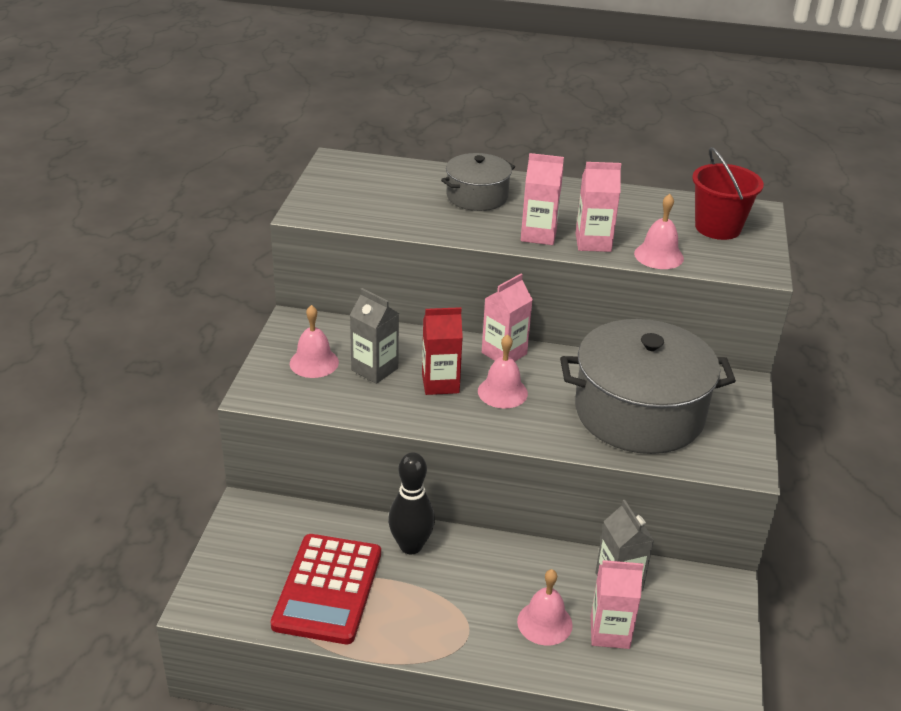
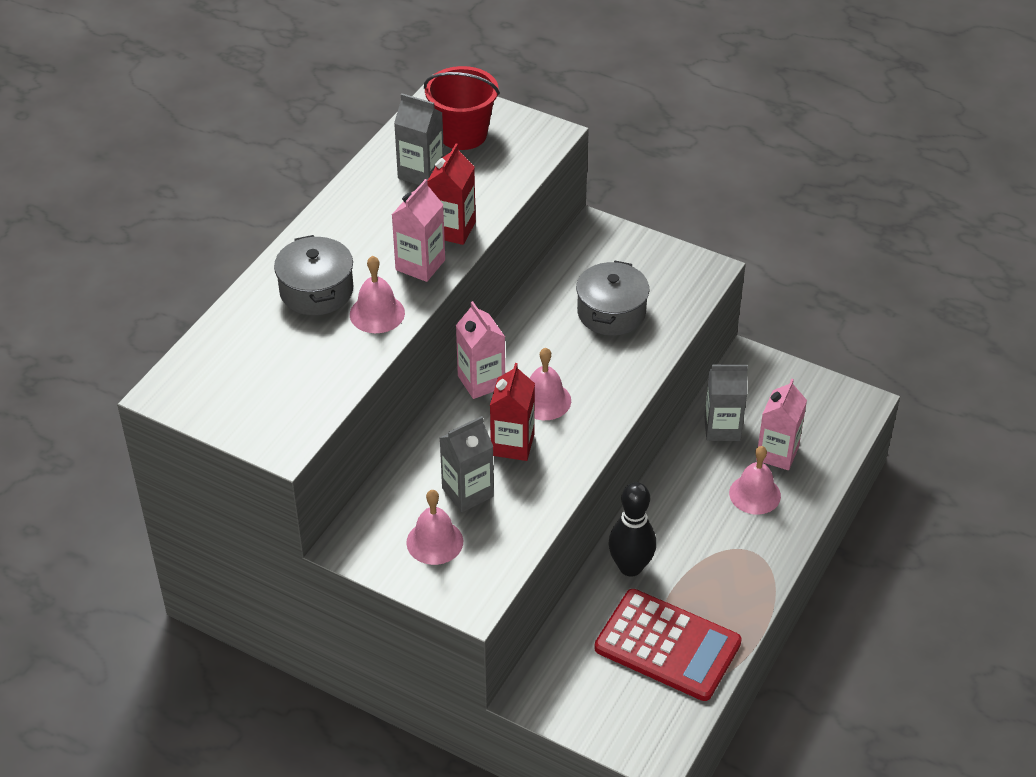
camera: 70 degrees left, 10 degrees up
(593, 242) = (452, 229): pink carton -> red carton
(639, 412) = (611, 312): grey pot -> grey pot, size x0.53
(650, 217) = (421, 173): none -> grey carton
(658, 256) = (496, 192): pink bell -> pink bell (377, 313)

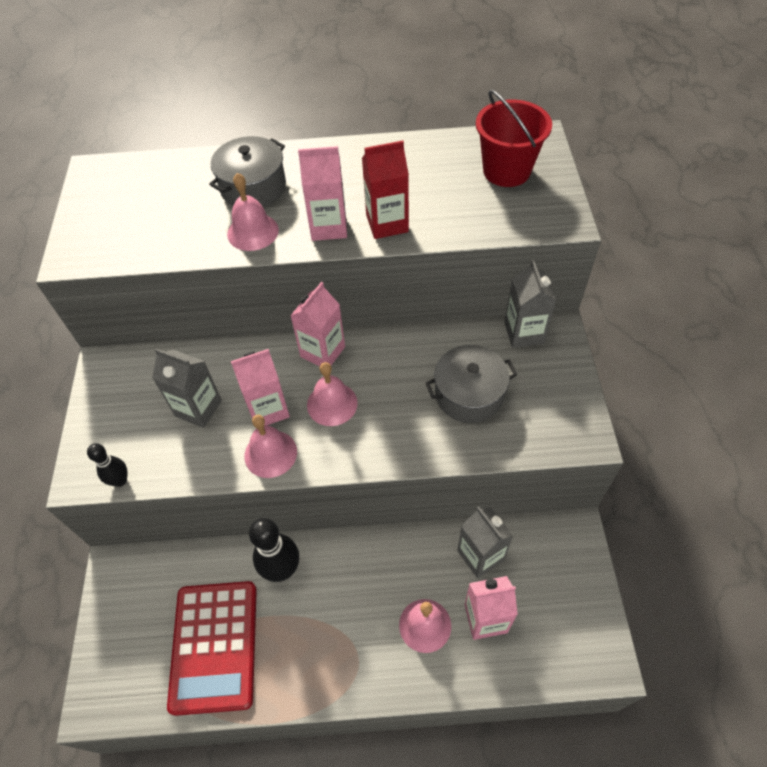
camera: 60 degrees right, 10 degrees up
(421, 173) = (436, 172): grey carton -> grey carton (524, 333)
(434, 542) = (134, 416): pink bell -> pink bell (270, 453)
(501, 576) = (120, 480): none -> black bowling pin
(512, 444) = (268, 409): red carton -> pink carton

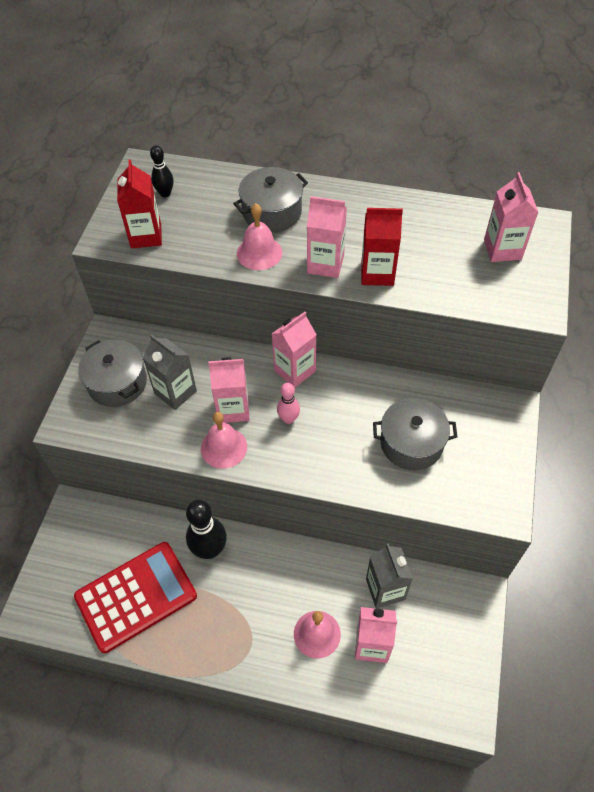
camera: 15 degrees right, 0 degrees up
(118, 243) = (146, 236): none -> red carton
(120, 480) = (96, 436): black bowling pin -> black bowling pin (165, 193)
(128, 415) = (117, 383): none -> grey pot
(214, 646) = (136, 596): red calculator -> red calculator turned 135 degrees counterclockwise
(332, 404) = (288, 419): pink bell -> pink bowling pin
(506, 171) = (502, 249): red bucket -> pink carton
(524, 333) = (480, 400): grey carton -> none

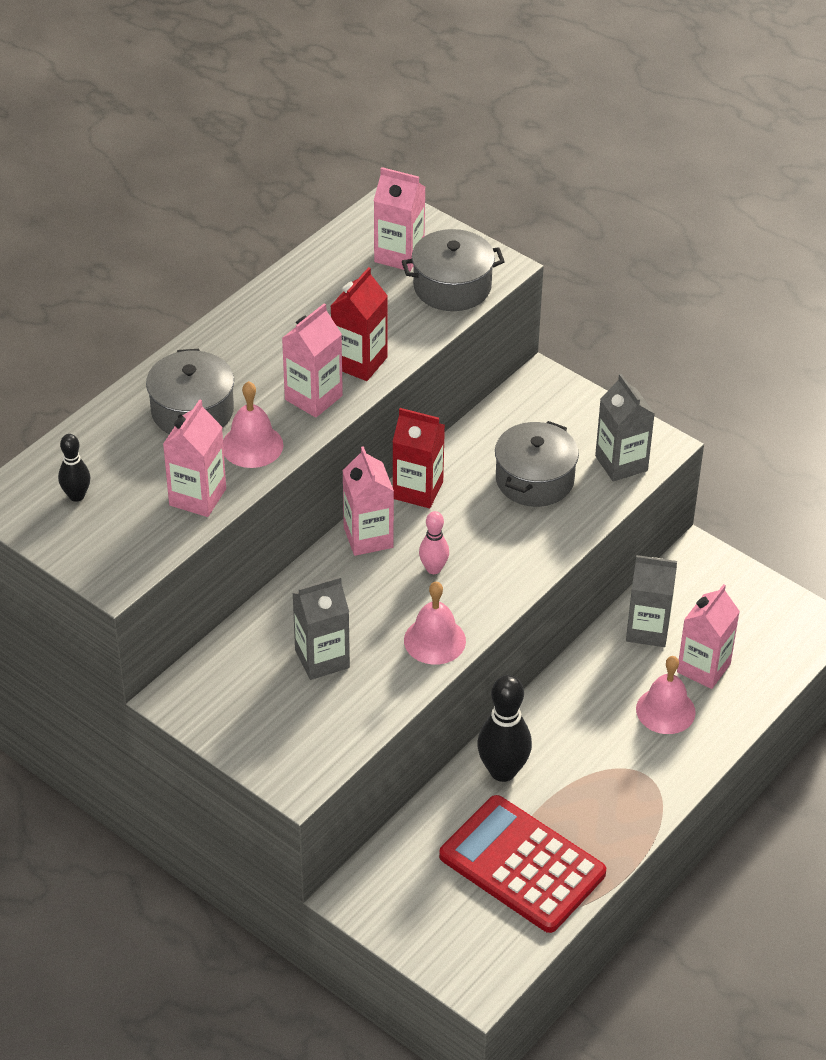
camera: 65 degrees left, 10 degrees down
(117, 383) = (266, 712): grey pot -> grey pot (452, 286)
(136, 596) = (522, 865): red calculator -> red calculator turned 45 degrees counterclockwise
(146, 236) = (141, 537): red carton -> red carton (418, 490)
(233, 409) = (385, 613): pink carton -> pink carton (197, 497)
(467, 492) = (621, 463): none -> grey carton

